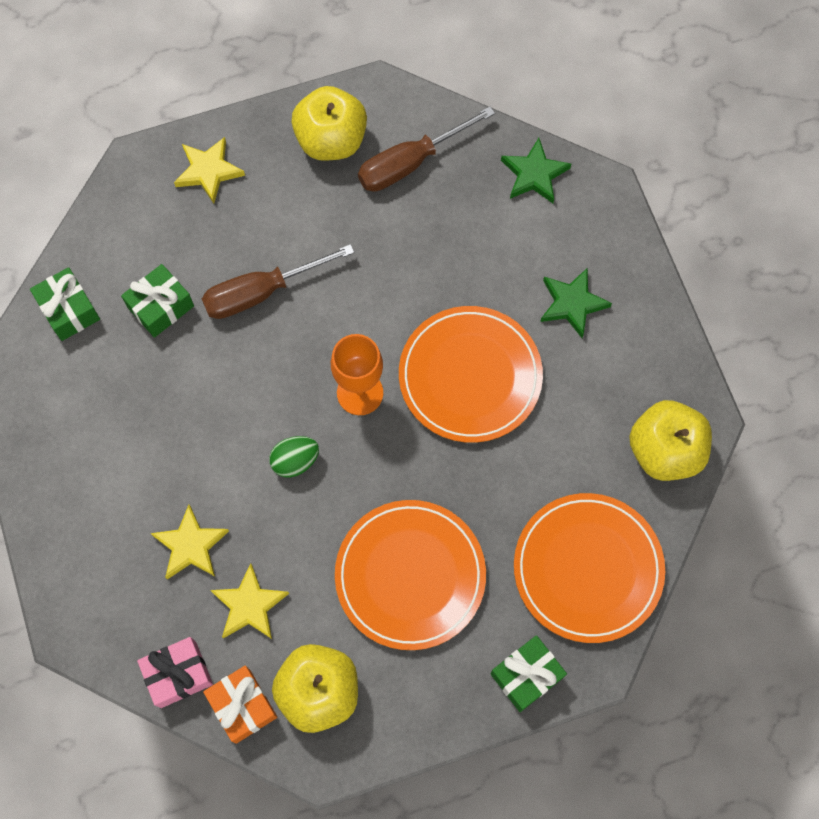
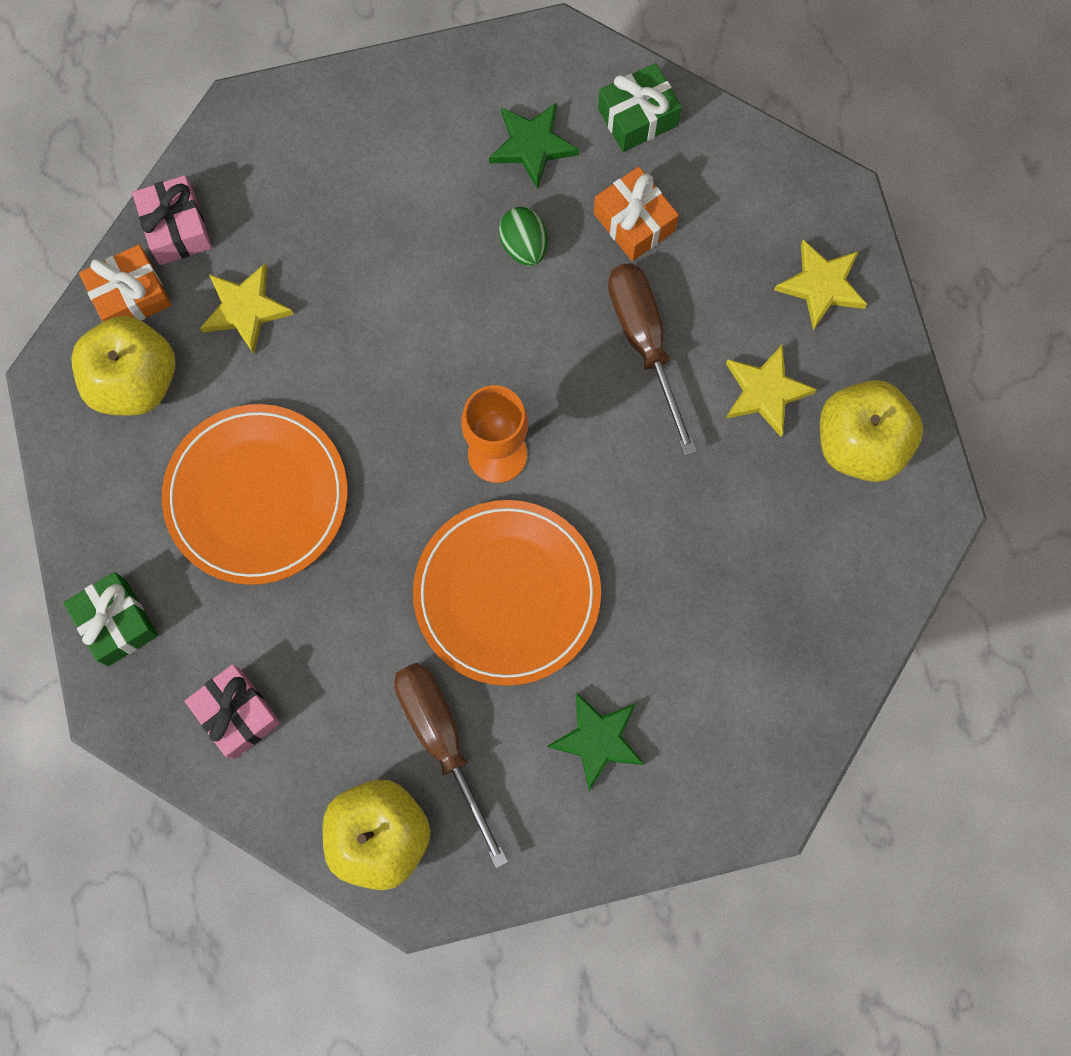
camera: 95 degrees right, 5 degrees up
(161, 307) = (634, 222): green gift -> orange gift
(191, 545) = (325, 247): yellow star -> yellow star (765, 392)
(295, 461) = (416, 371): green egg -> green egg (524, 246)
(410, 163) = (821, 545): brown screwdriver -> brown screwdriver (442, 741)
(534, 174) = (795, 711): green star -> green star (532, 145)
(588, 568) = (237, 714): orange plate -> pink gift

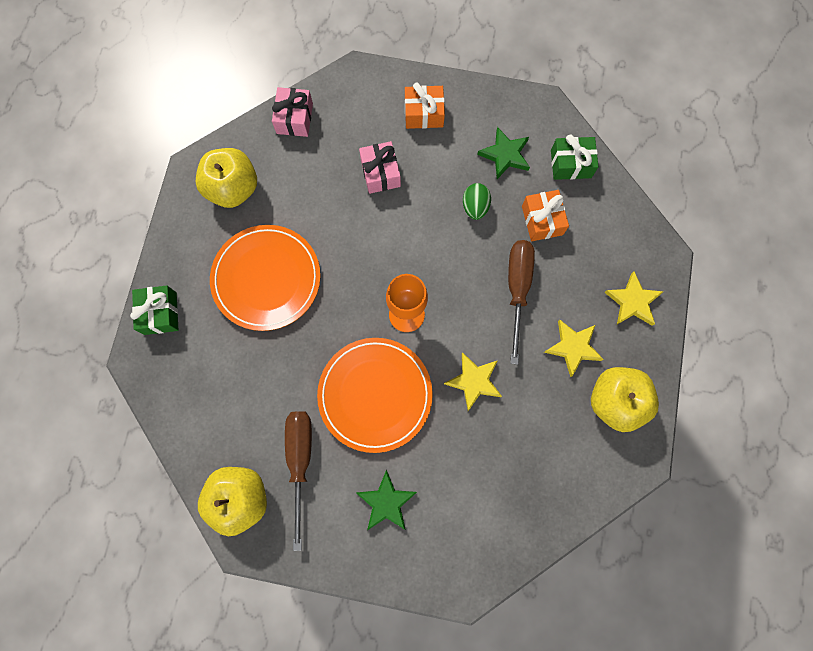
camera: 25 degrees right, 0 degrees up
(130, 296) = (253, 143): orange gift -> orange gift (424, 113)
(237, 714) = (198, 393): pink gift -> pink gift (380, 173)
(245, 309) = (309, 176): yellow star -> yellow star (474, 381)

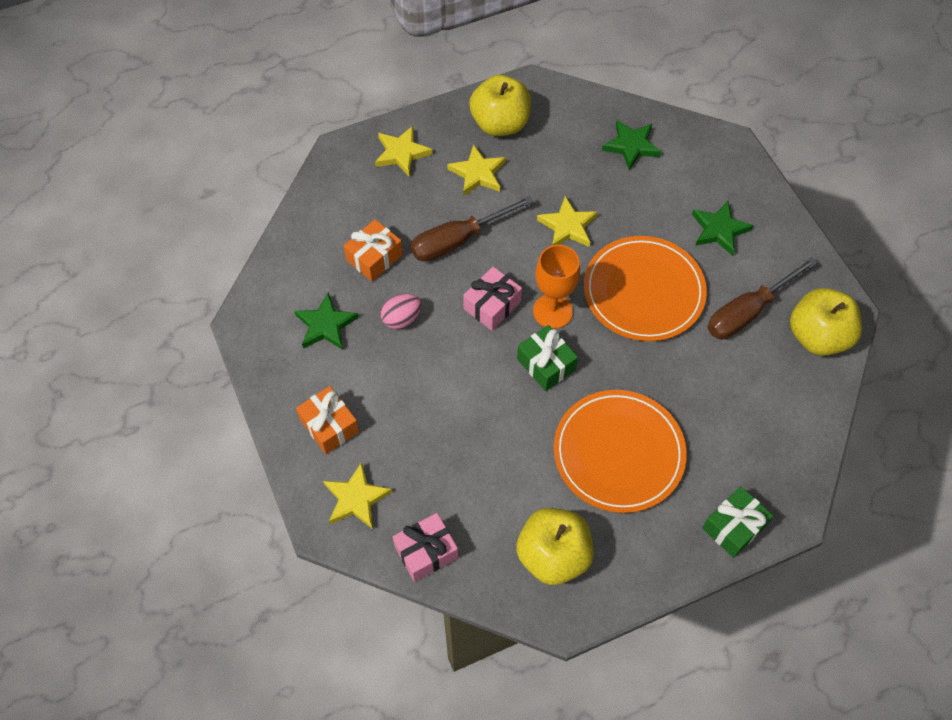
camera: 125 degrees left, 15 degrees down
(360, 100) = (356, 499): none -> yellow star
(380, 173) = (428, 424): pink gift -> pink gift (492, 305)
(475, 207) = (401, 319): green egg -> pink egg
(519, 496) = (631, 146): none -> green star
(570, 164) = (296, 266): green gift -> green gift (546, 364)

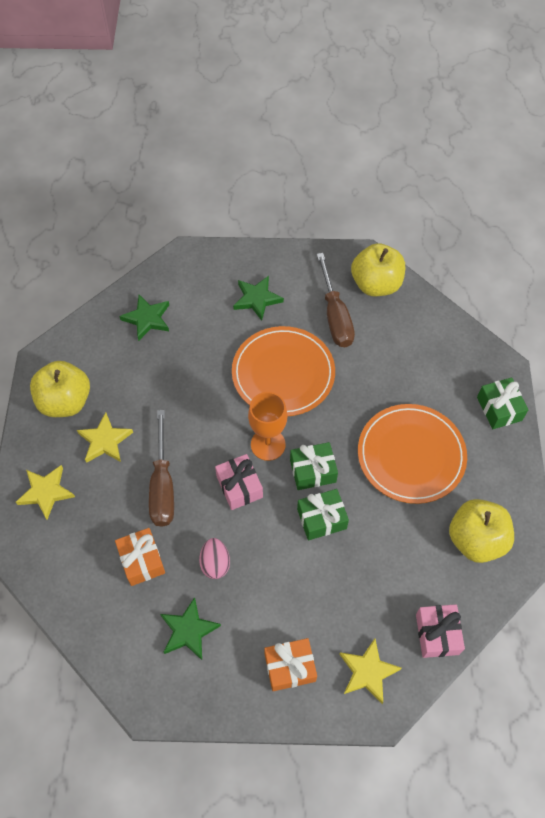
camera: 65 degrees left, 0 degrees up
(497, 394) = (321, 519): none -> green gift
(568, 226) = (196, 398): yellow star -> none

